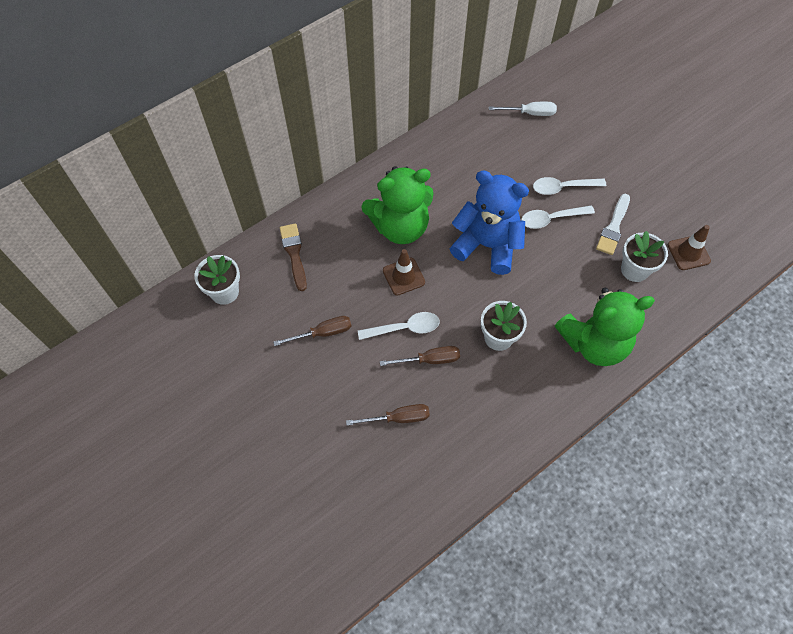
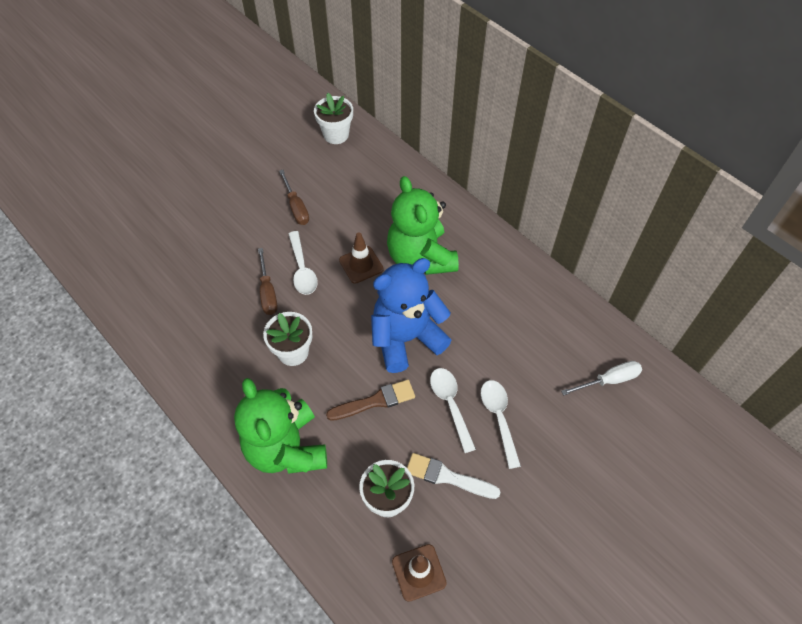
camera: 85 degrees right, 5 degrees down
(294, 254) = (380, 177): brown brush -> brown brush (375, 401)
(398, 418) = (209, 271): brown screwdriver -> none
(487, 245) = (406, 338): blue teddy bear -> blue teddy bear turned 135 degrees counterclockwise
(530, 113) = (609, 380): white screwdriver -> white screwdriver turned 105 degrees counterclockwise

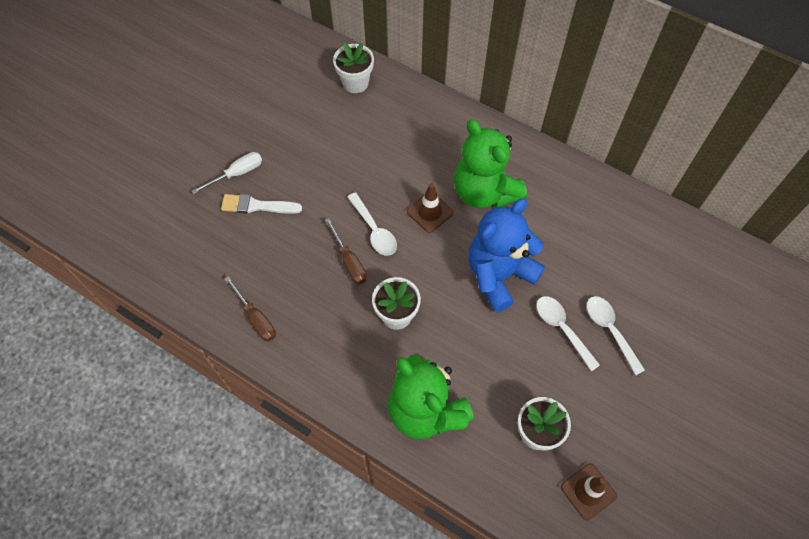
camera: 15 degrees left, 5 degrees up
(296, 207) = (344, 167): brown screwdriver -> brown screwdriver (256, 318)
(375, 401) = (492, 343): brown brush -> none
(447, 477) = (583, 397): white brush -> white brush (257, 206)
(609, 380) = (695, 270): white screwdriver -> white screwdriver (237, 174)

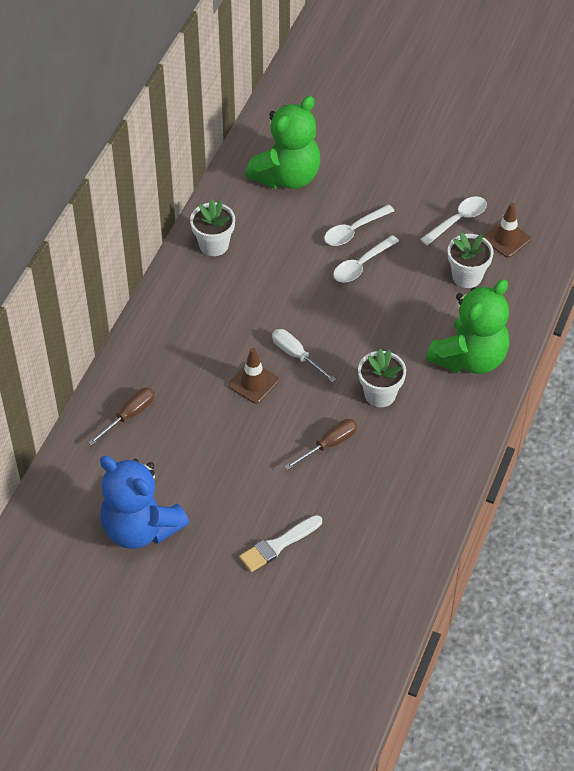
camera: 100 degrees left, 10 degrees down
(237, 174) = (238, 576): white screwdriver -> white screwdriver (296, 355)
(256, 318) = (414, 514): brown screwdriver -> brown screwdriver (129, 415)
(257, 206) = (278, 545): white brush -> white brush turned 60 degrees clockwise
(355, 83) = (82, 481): white flower pot -> white flower pot (214, 245)
(374, 230) = (286, 428): white spoon -> white spoon (458, 220)
(484, 192) = (218, 339): green teddy bear -> green teddy bear (287, 176)
(499, 275) = (315, 317): blue teddy bear -> blue teddy bear (140, 528)

